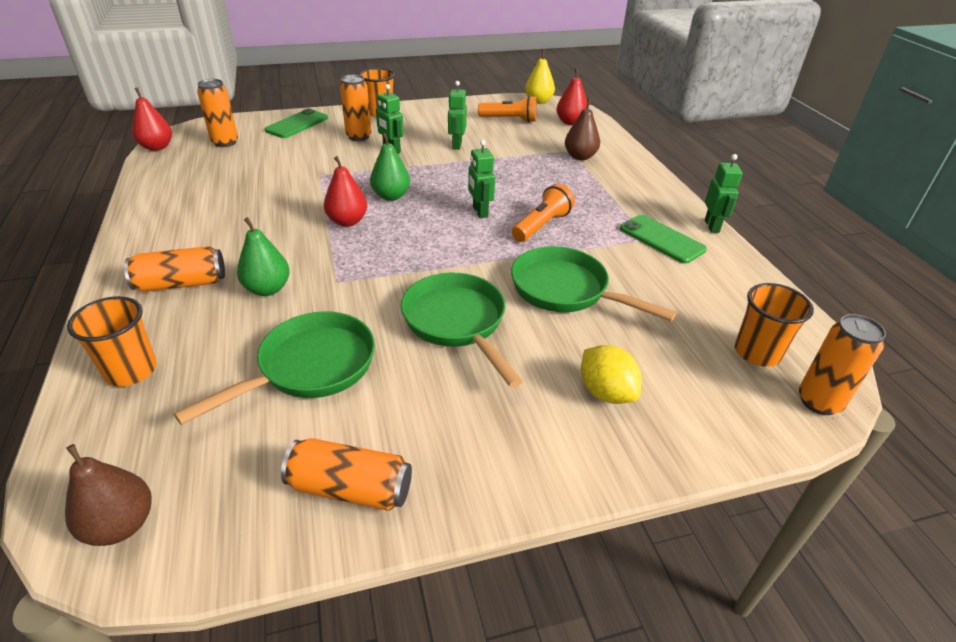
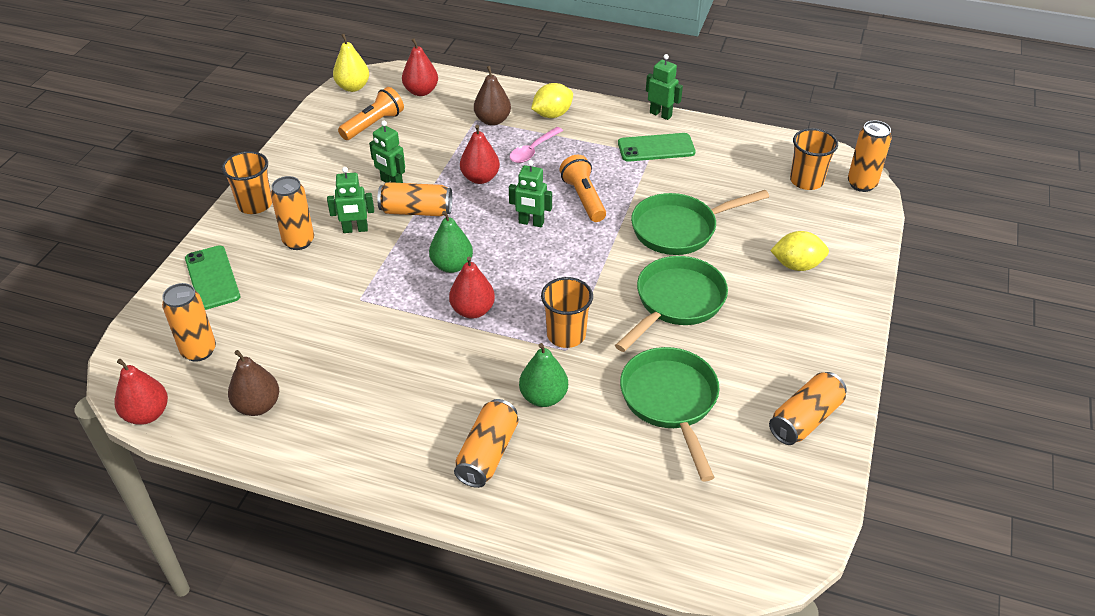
camera: 55 degrees left, 5 degrees up
(121, 525) = (769, 544): brown pear -> brown pear (258, 406)
(131, 371) = (598, 512): orange cup -> orange cup (566, 335)
(437, 163) = (416, 211): none -> orange can
(457, 323) = (676, 302): green pan -> green pan turned 120 degrees clockwise
(505, 174) = (480, 178): none -> red pear
(569, 184) = (533, 150): none -> pink spoon
(626, 177) = (552, 114): none -> yellow lemon

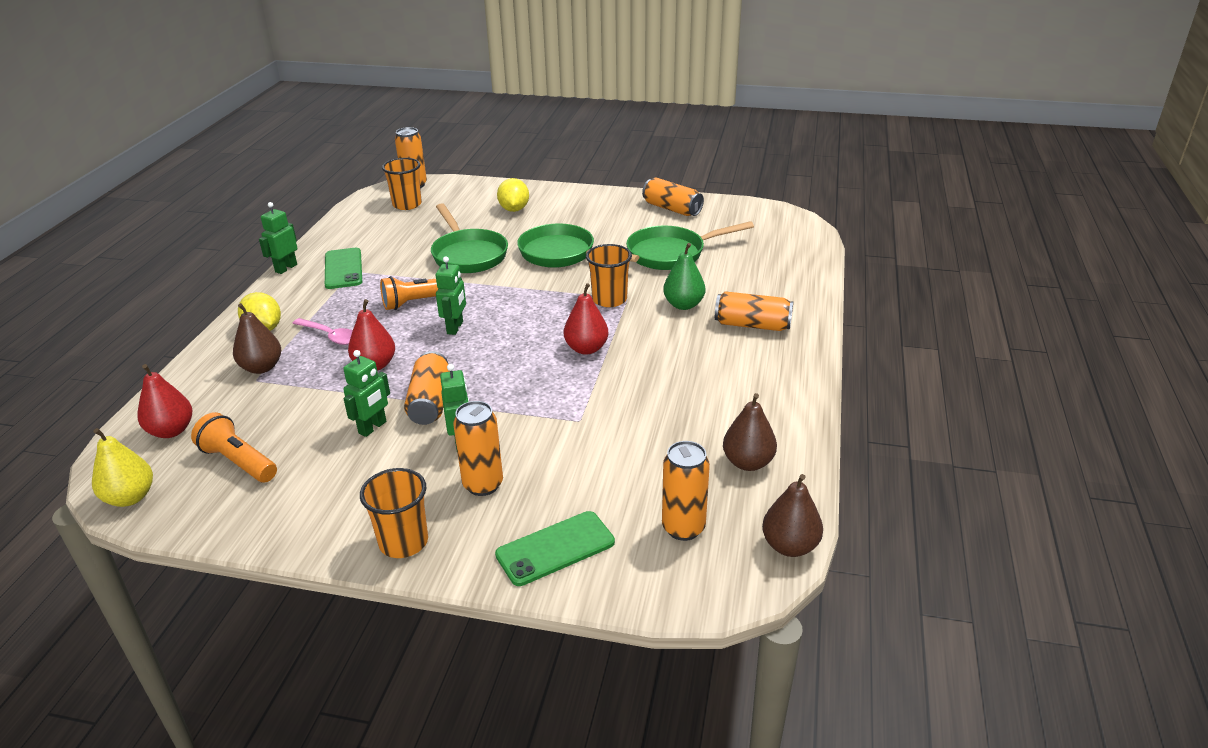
camera: 95 degrees left, 10 degrees down
(147, 414) = (789, 546): red pear -> brown pear
(452, 265) = (522, 367): green pear -> none

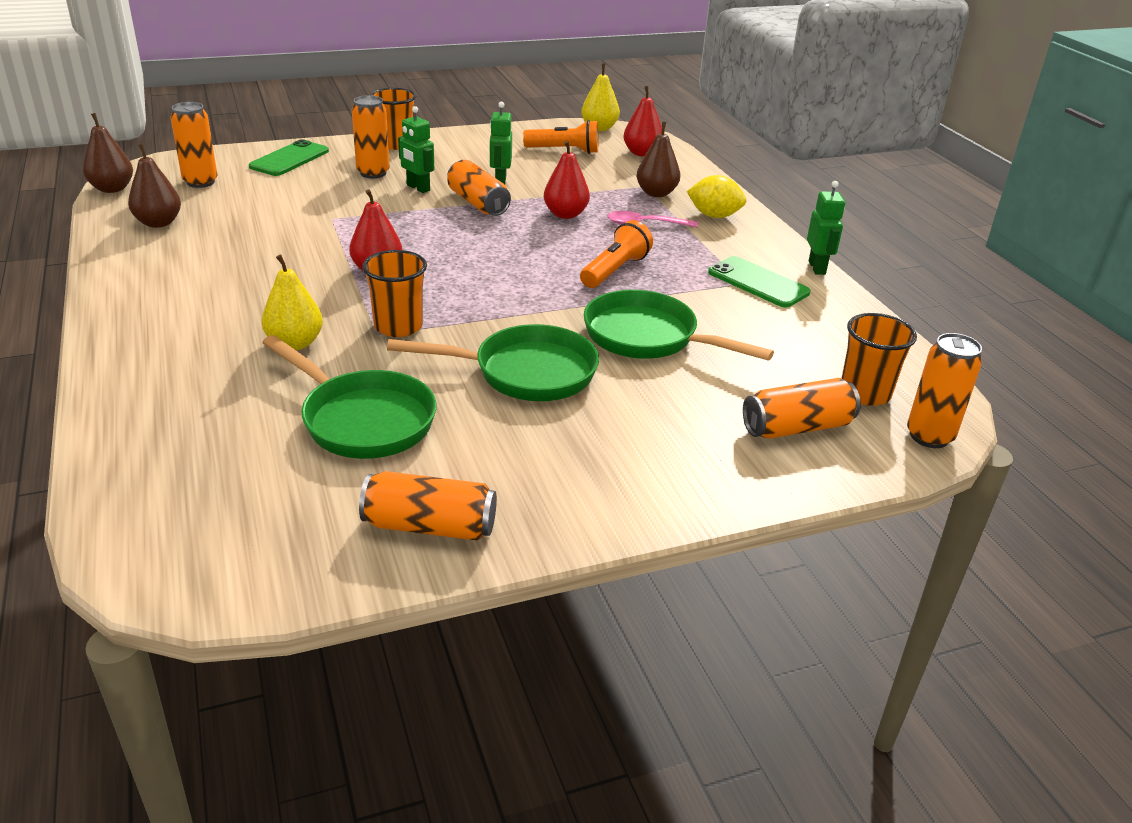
camera: 145 degrees right, 0 degrees up
(455, 328) = (538, 257): green robot -> none
(514, 209) = (699, 434): yellow lemon -> none
(671, 253) = (362, 419): green pan -> green pan turned 90 degrees clockwise
(683, 305) = (295, 343): green pear -> yellow pear
(752, 325) = (189, 340): orange can -> orange can (797, 427)

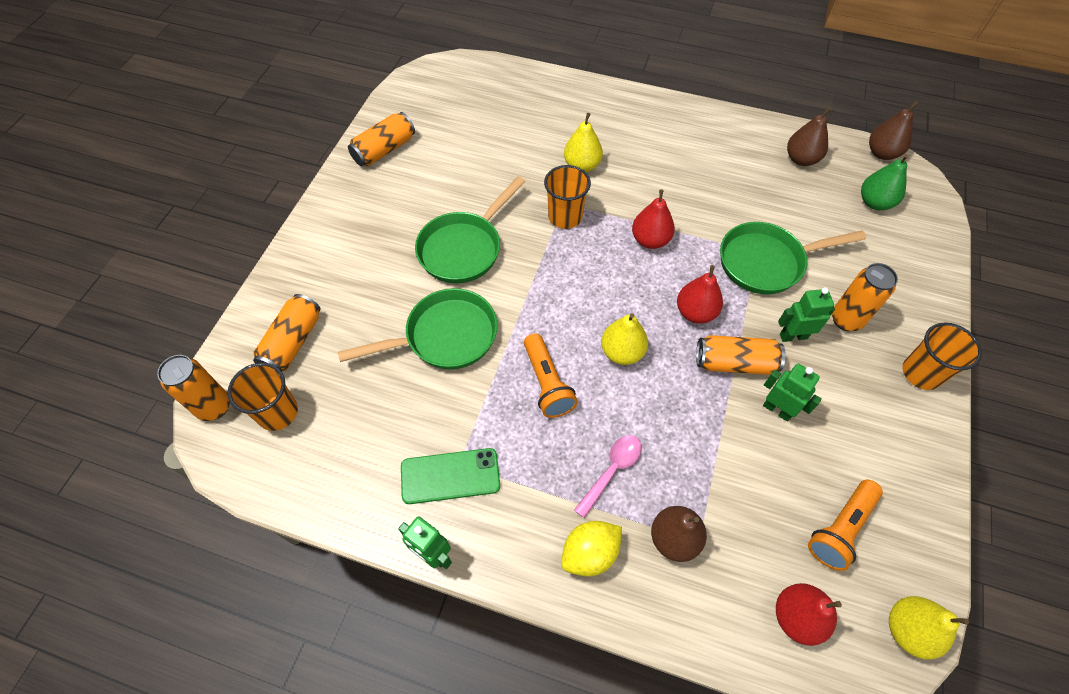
camera: 130 degrees right, 25 degrees up
(200, 182) = (874, 202): orange can -> green pear
(289, 159) = (908, 275): green phone -> none
(362, 419) = (483, 162): green pan -> green pan (766, 262)
(534, 248) = (622, 352): none -> yellow pear
(565, 214) = (672, 417): red pear -> red pear (695, 312)

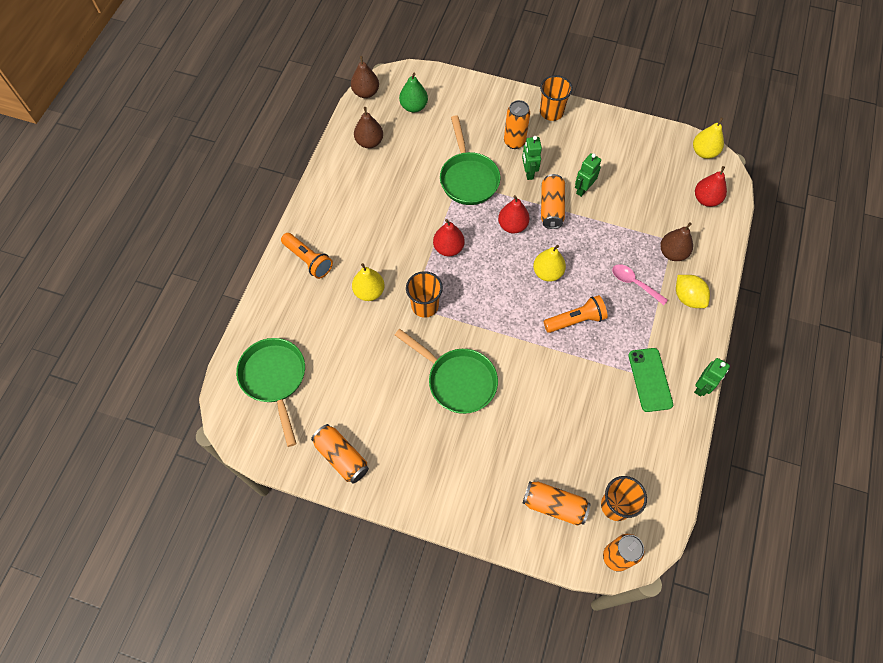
camera: 90 degrees left, 5 degrees up
(444, 336) = (542, 390): green pan -> green pan (274, 379)
(840, 529) = (654, 171): orange flashlight -> orange flashlight (308, 260)

